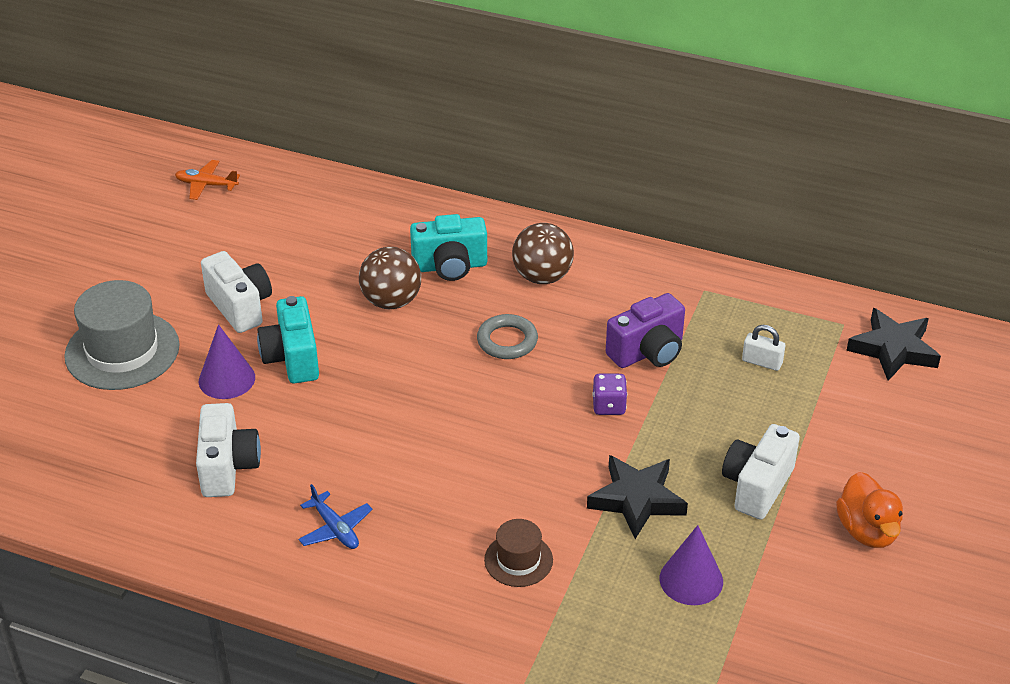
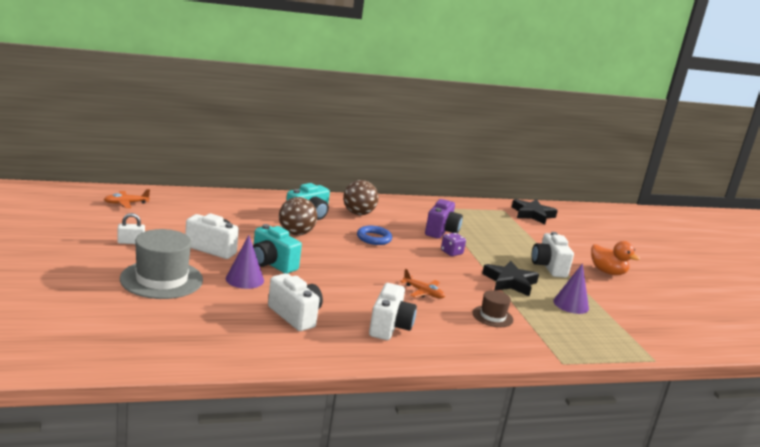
camera: 40 degrees left, 20 degrees down
(335, 529) = (389, 327): blue plane -> white camera
(461, 478) = (423, 292): none -> orange plane
(507, 341) = (374, 238): grey ring -> blue ring
(762, 362) = (491, 227): white padlock -> white padlock (131, 242)

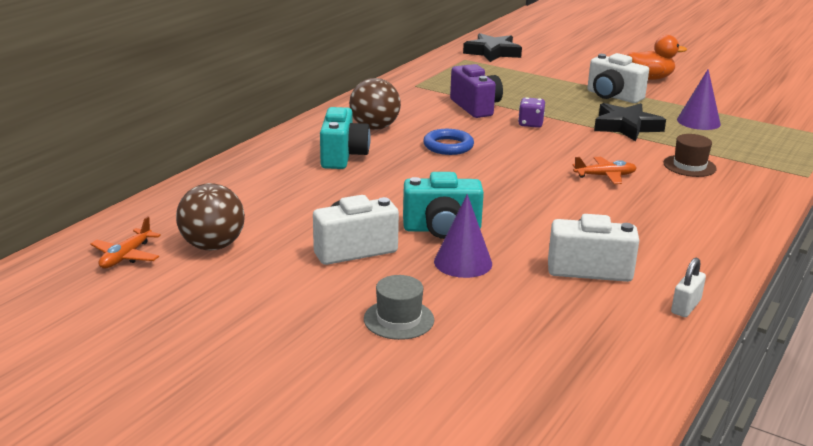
camera: 40 degrees left, 5 degrees up
(131, 242) = (257, 300): white padlock -> white padlock (686, 307)
(161, 279) = (398, 319): grey hat -> grey hat, size x0.53
(296, 233) = (378, 182): brown ball -> brown ball (213, 246)
(389, 327) = (665, 226): white camera -> none

